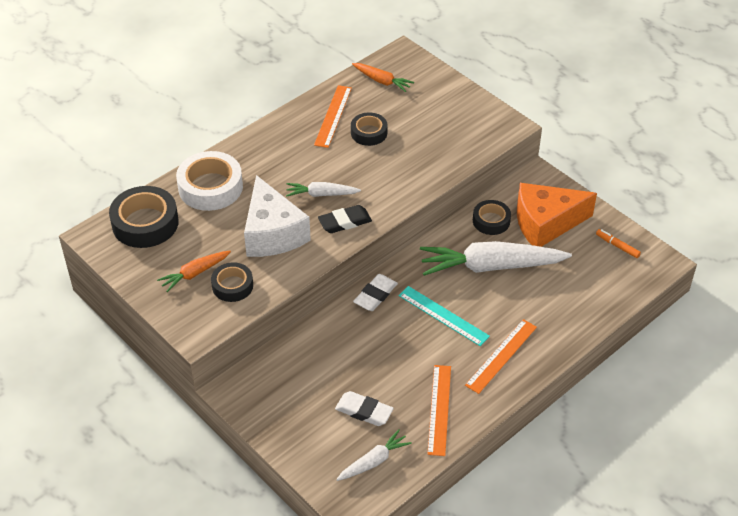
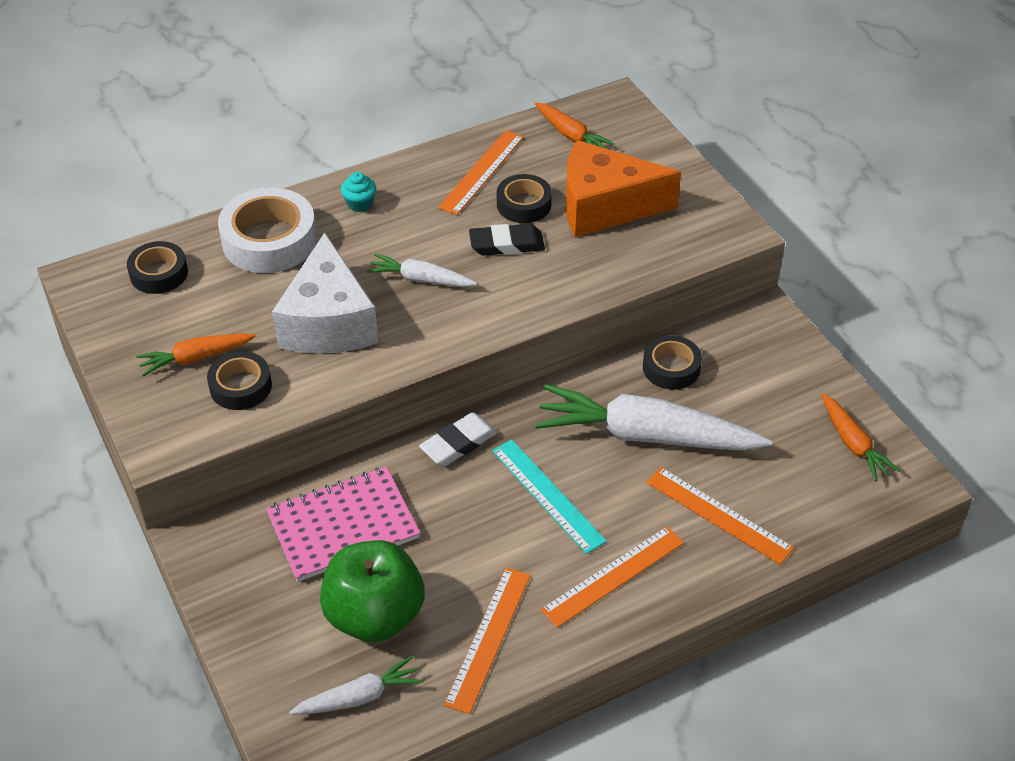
camera: 15 degrees right, 0 degrees up
(145, 223) = (159, 273): black tape -> black tape, size x0.60
(261, 152) = (360, 204): none -> turquoise cupcake
(322, 362) = (343, 526): none -> pink notebook
(345, 222) = (438, 326): black eraser -> black eraser (506, 244)
(364, 411) = (374, 615): white eraser -> green apple
(546, 223) = (753, 388): orange cheese -> orange cheese (605, 207)
(551, 306) = (718, 515): none -> orange ruler
(617, 246) = (853, 444): orange marker -> orange carrot

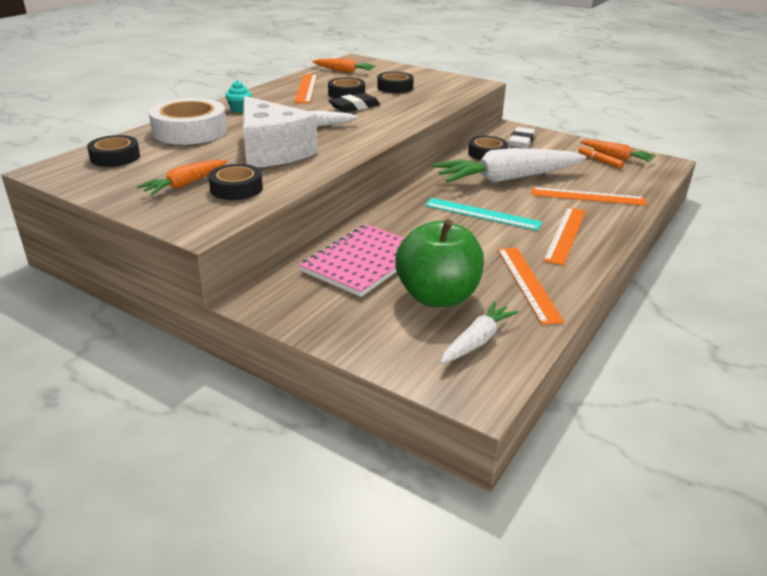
camera: 30 degrees left, 15 degrees down
(458, 443) = (399, 208): white eraser -> white eraser (521, 141)
(605, 207) = (395, 87): orange cheese -> black tape
(818, 444) = (599, 161): none -> orange marker

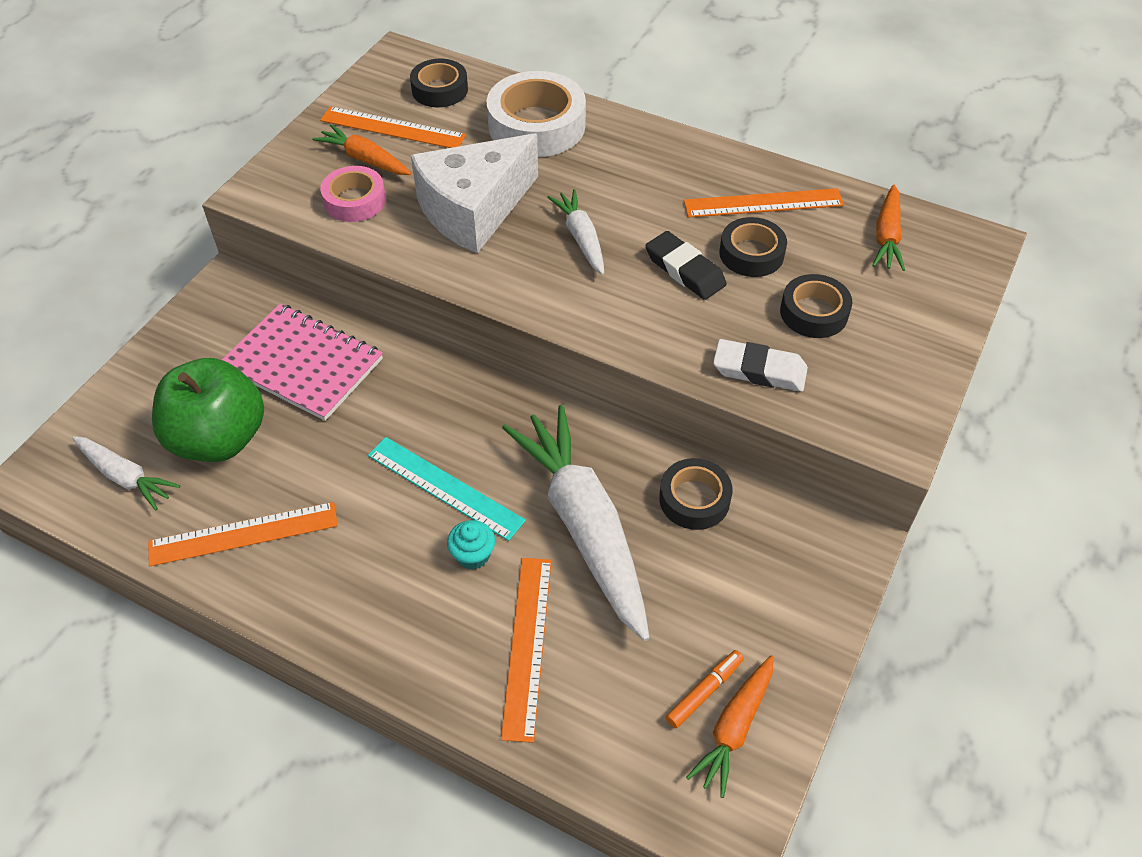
camera: 85 degrees right, 20 degrees up
(236, 188) = (354, 200): black tape -> pink tape
(239, 109) = (636, 151): turquoise cupcake -> turquoise cupcake (473, 555)
(482, 214) = (445, 487): turquoise ruler -> turquoise ruler turned 75 degrees counterclockwise
(521, 141) = (774, 558): white eraser -> white eraser (759, 370)
(565, 234) = (382, 594): orange ruler -> orange ruler (392, 128)

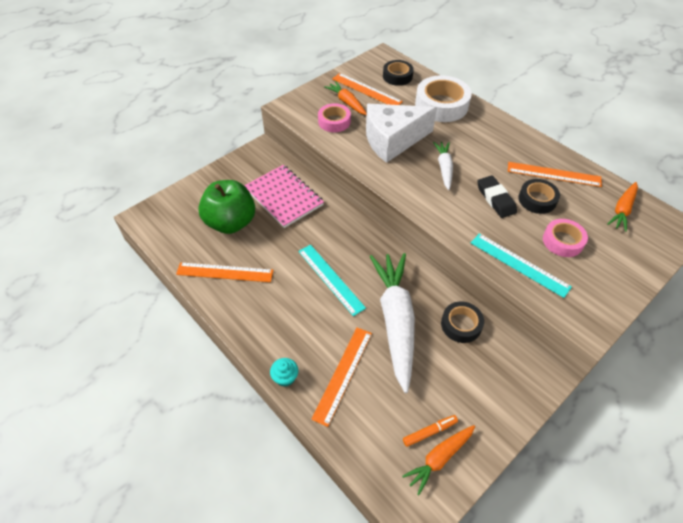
camera: 20 degrees right, 0 degrees up
(126, 477) = (182, 228): white carrot -> none
(473, 555) = (332, 318): turquoise cupcake -> turquoise cupcake (285, 377)
(759, 370) = (519, 264): white eraser -> turquoise ruler
(814, 312) = (562, 241): black tape -> pink tape

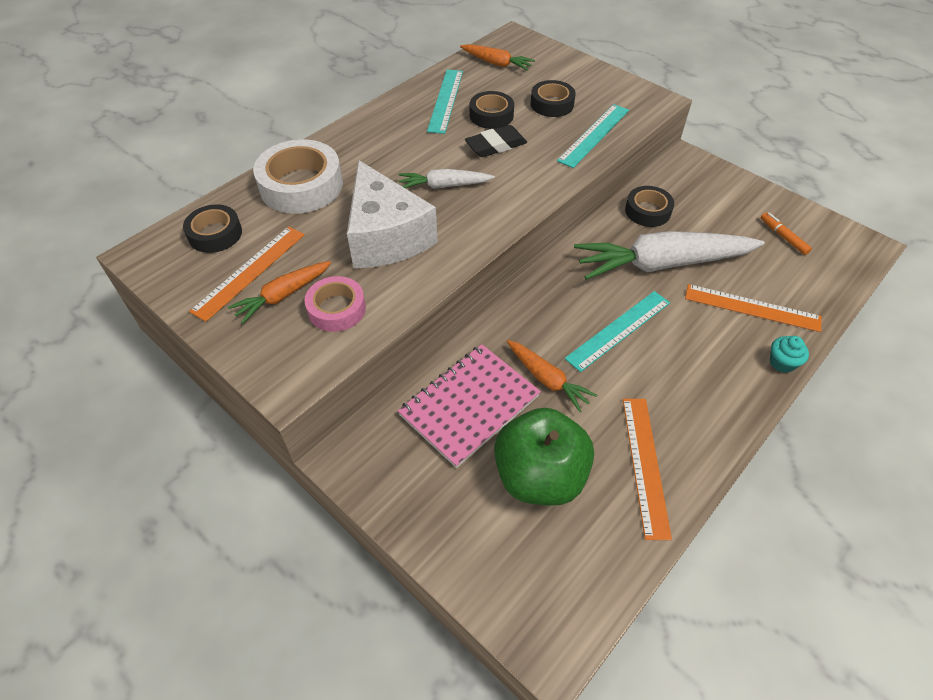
camera: 95 degrees left, 0 degrees up
(439, 458) = (806, 230): orange carrot -> orange carrot (547, 379)
(553, 174) = (445, 100): orange ruler -> turquoise ruler
(562, 241) = (552, 104): pink tape -> black tape

